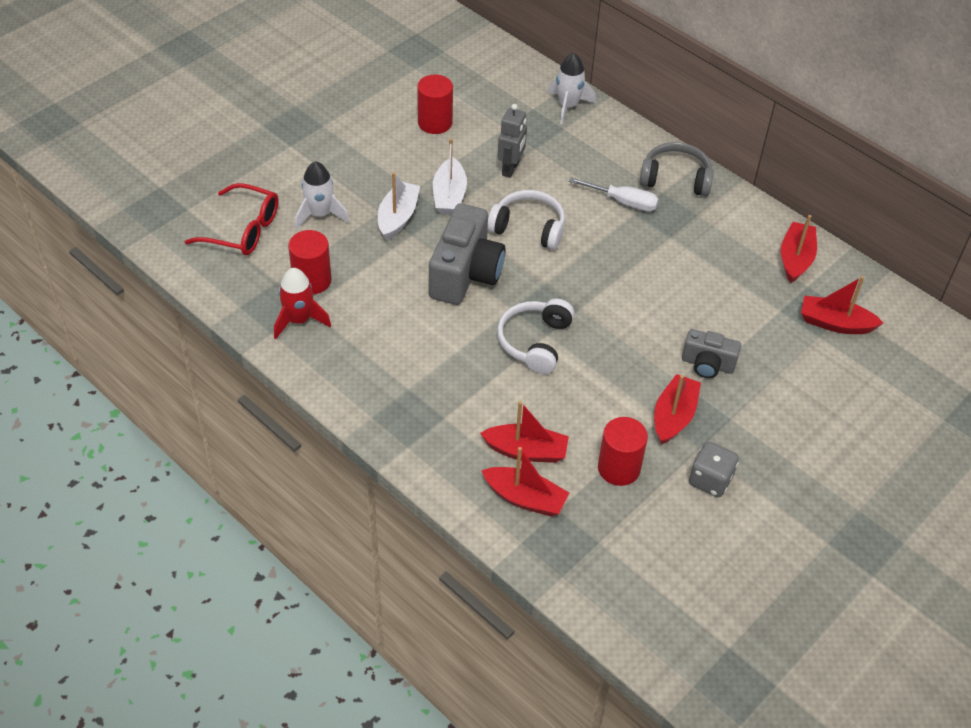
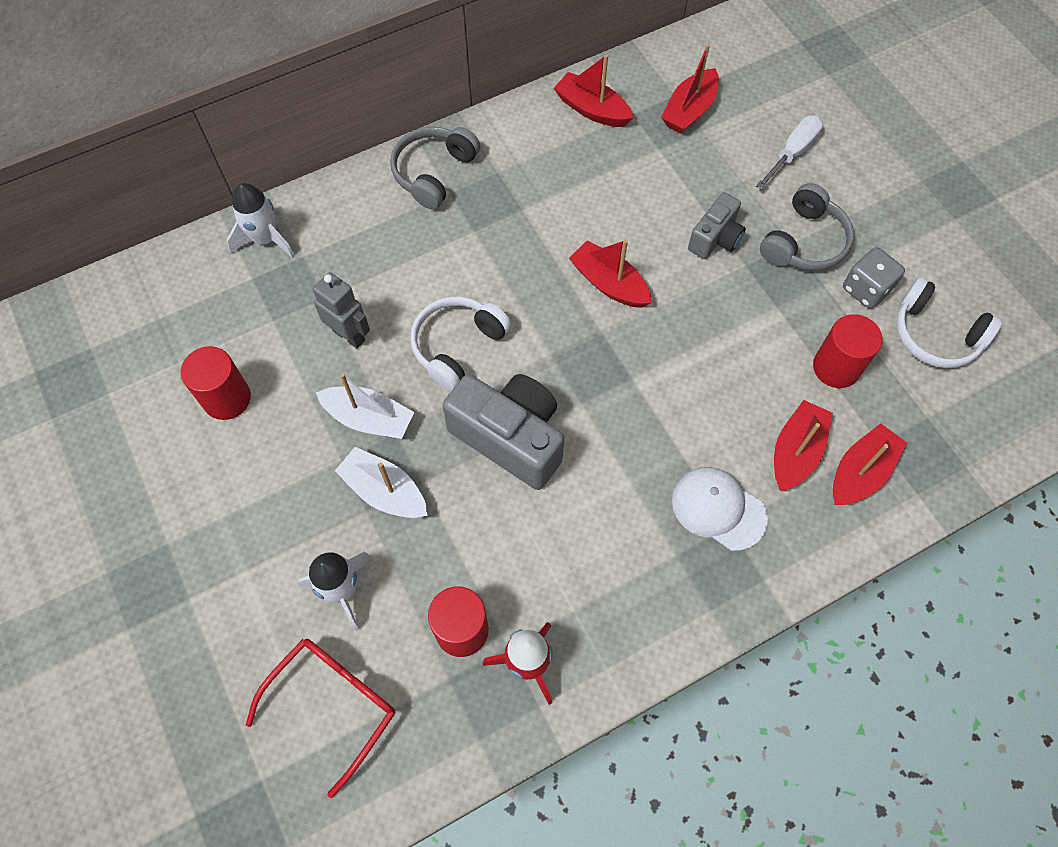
camera: 70 degrees left, 15 degrees up
(456, 408) = (718, 509): none -> white cap
(535, 342) = (640, 394): white headphones -> white headphones (935, 334)
(623, 202) = (451, 236): white screwdriver -> white screwdriver (792, 152)
(673, 416) = (778, 293): red boat -> red boat (609, 283)
(737, 427) = (804, 242): none -> grey headphones

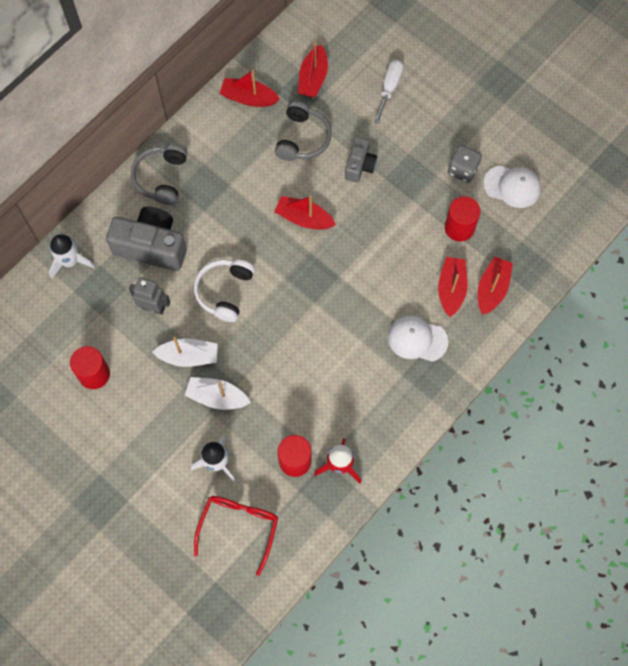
camera: 20 degrees left, 5 degrees up
(510, 438) = (279, 339): grey camera -> grey camera (151, 246)
(804, 242) = (415, 150): grey headphones -> grey headphones (302, 138)
(935, 334) = (512, 186): white headphones -> white cap

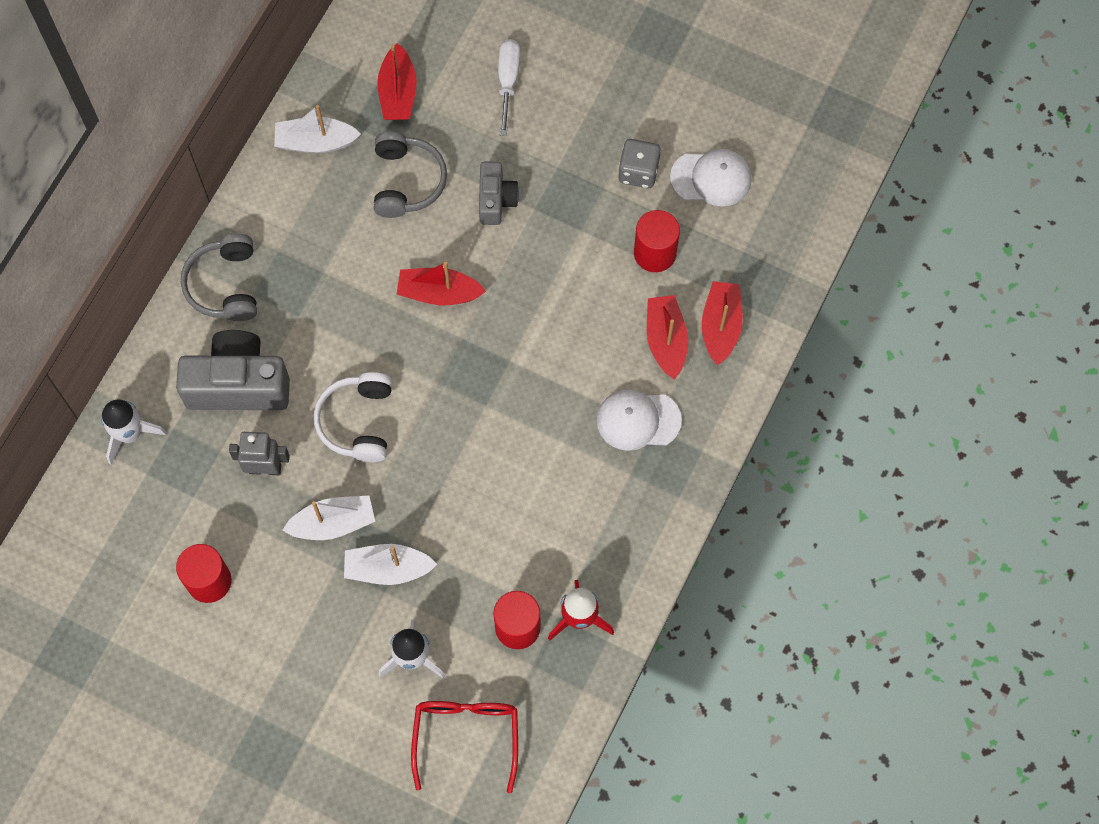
camera: 15 degrees left, 0 degrees up
(248, 98) = (315, 142): red boat -> white boat

